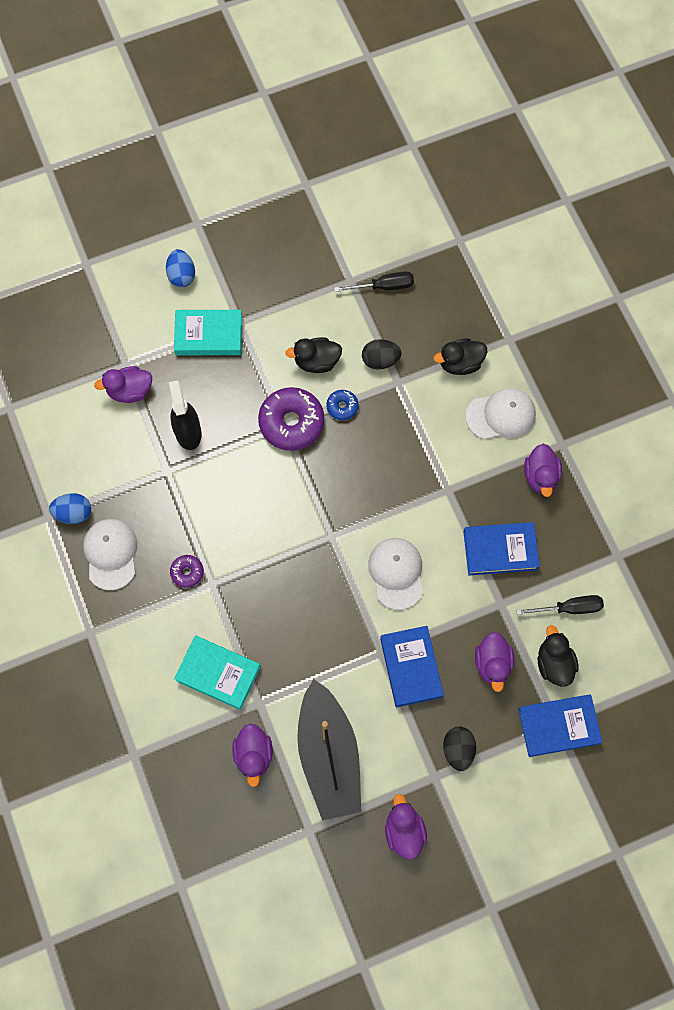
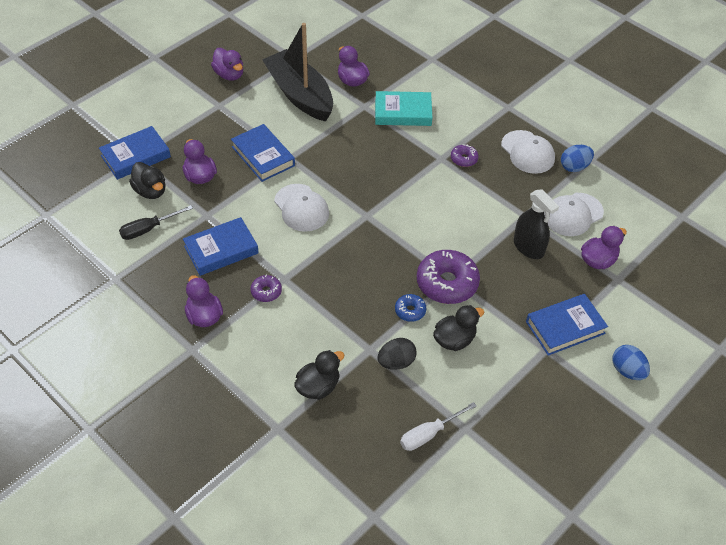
camera: 155 degrees right, 20 degrees down
(208, 335) = (565, 327): turquoise book -> blue book
(383, 286) = (429, 434): black screwdriver -> white screwdriver
(458, 750) = (208, 123): black egg -> none
(471, 481) = (266, 292): none -> purple donut
(501, 415) = (260, 354): white cap -> white cap (573, 214)

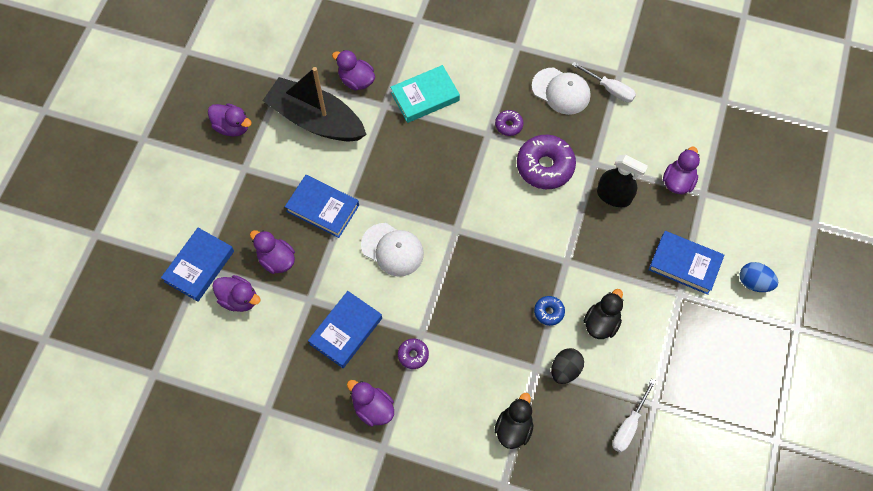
camera: 25 degrees left, 15 degrees up
(148, 229) = (264, 342): black screwdriver -> none
(150, 191) = (239, 299): black duck -> purple duck
(447, 283) = (564, 268): purple donut -> purple donut (545, 166)
(565, 327) = (684, 264): blue book -> blue book turned 75 degrees clockwise
(573, 214) = (634, 142): white cap -> none
(574, 167) = (609, 89): blue egg -> white screwdriver

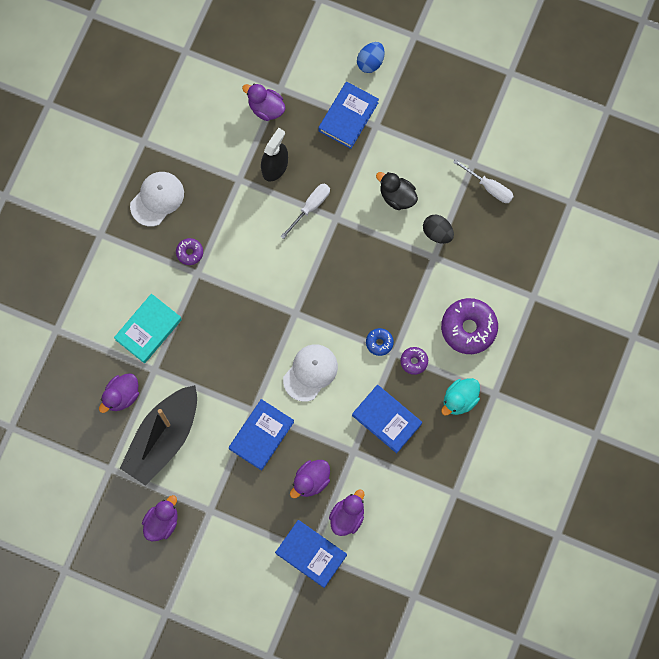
camera: 85 degrees left, 10 degrees up
(373, 408) = (459, 400): purple duck -> turquoise duck
(425, 97) = (148, 329): turquoise book -> turquoise book turned 60 degrees clockwise
(513, 428) = (485, 282): black duck -> none
(545, 166) = (238, 224): purple donut -> purple donut (468, 328)
(548, 312) = (383, 240): blue donut -> blue donut (379, 343)
(609, 89) = (160, 153): white screwdriver -> white screwdriver (310, 207)

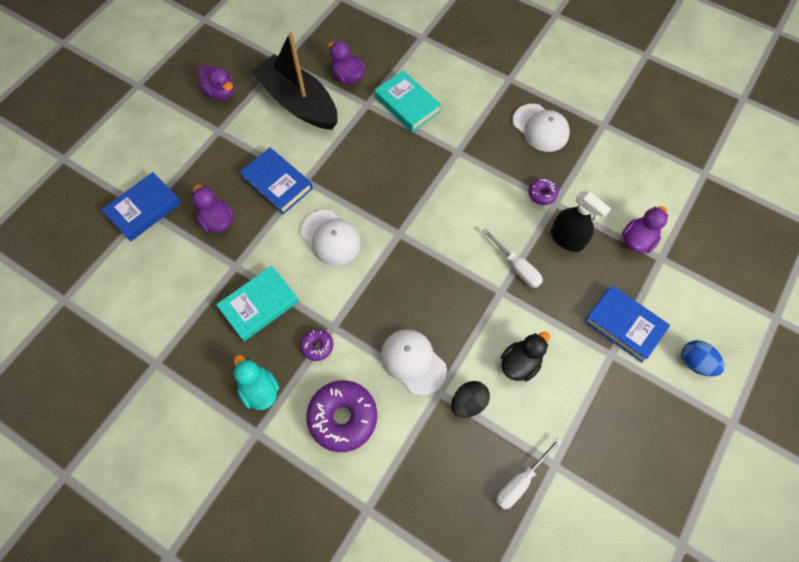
camera: 100 degrees right, 10 degrees down
(189, 253) = (480, 148): purple donut -> purple donut (542, 194)
(347, 516) = (169, 248): purple duck -> none
(379, 343) = (347, 312): blue donut -> none
(386, 419) = (259, 305): blue book -> turquoise book
(412, 281) = (413, 362): none -> white cap

